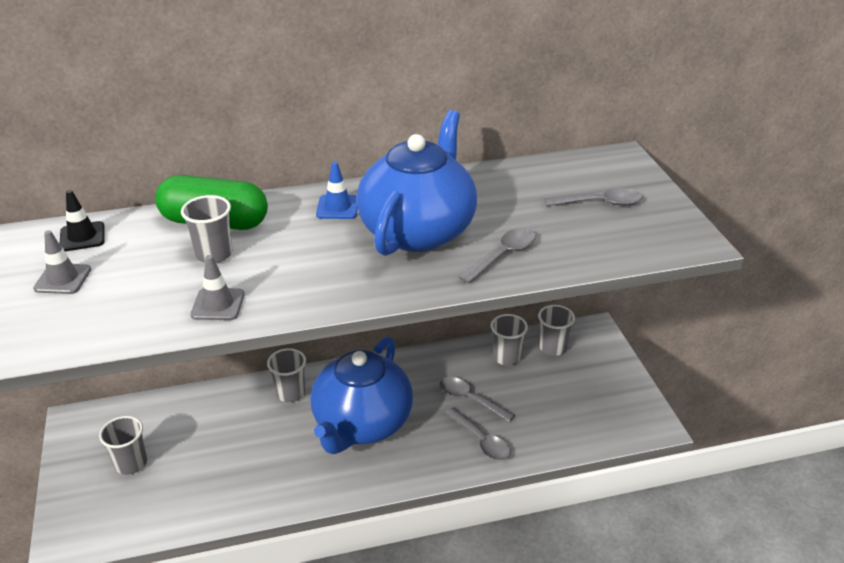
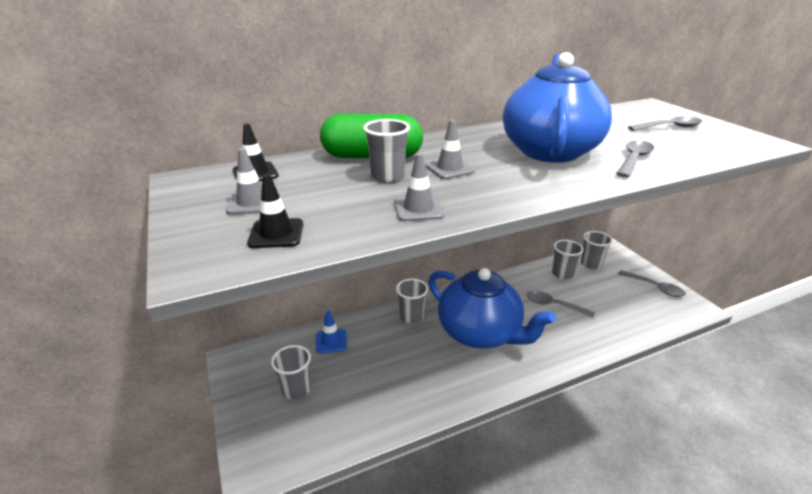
camera: 10 degrees left, 5 degrees down
(69, 322) = (276, 234): none -> black traffic cone
(286, 250) = (449, 169): none -> grey traffic cone
(338, 207) = (470, 142): blue traffic cone -> blue traffic cone (331, 341)
(362, 424) = (480, 333): blue teapot -> blue teapot turned 60 degrees counterclockwise
(481, 441) = (580, 334): grey spoon -> grey spoon (655, 287)

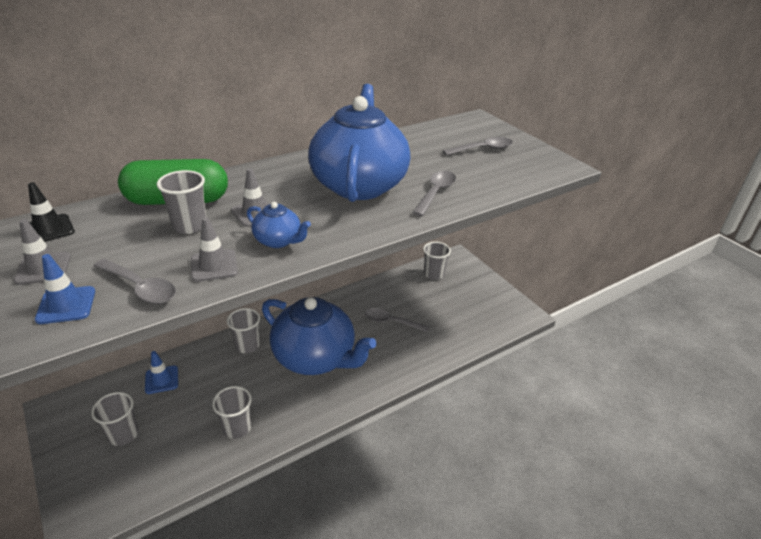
camera: 10 degrees left, 5 degrees up
(276, 234) = (66, 305): black traffic cone -> blue traffic cone
(480, 191) = (278, 241): none -> blue teapot
(562, 274) = (404, 287): grey cup -> grey cup (237, 428)
(655, 287) = (490, 296): grey spoon -> grey spoon (140, 288)

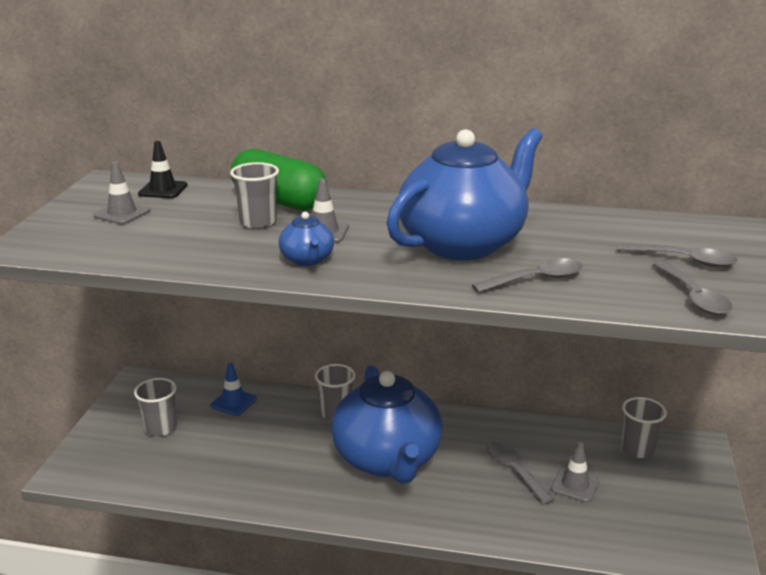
camera: 45 degrees right, 10 degrees down
(66, 305) = (100, 241): blue traffic cone -> none
(140, 288) = (158, 250): grey spoon -> grey spoon (693, 297)
(214, 265) = (229, 257): grey traffic cone -> grey traffic cone (575, 485)
(237, 428) = (246, 477): grey cup -> none

